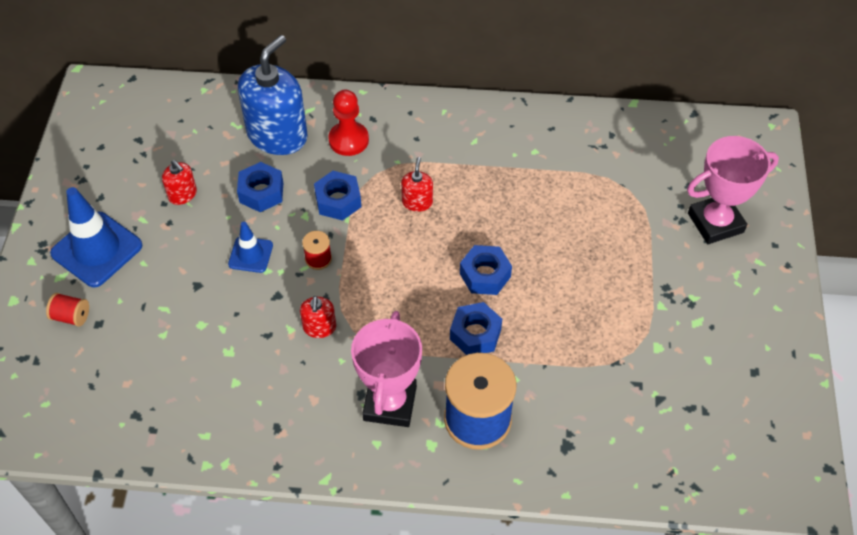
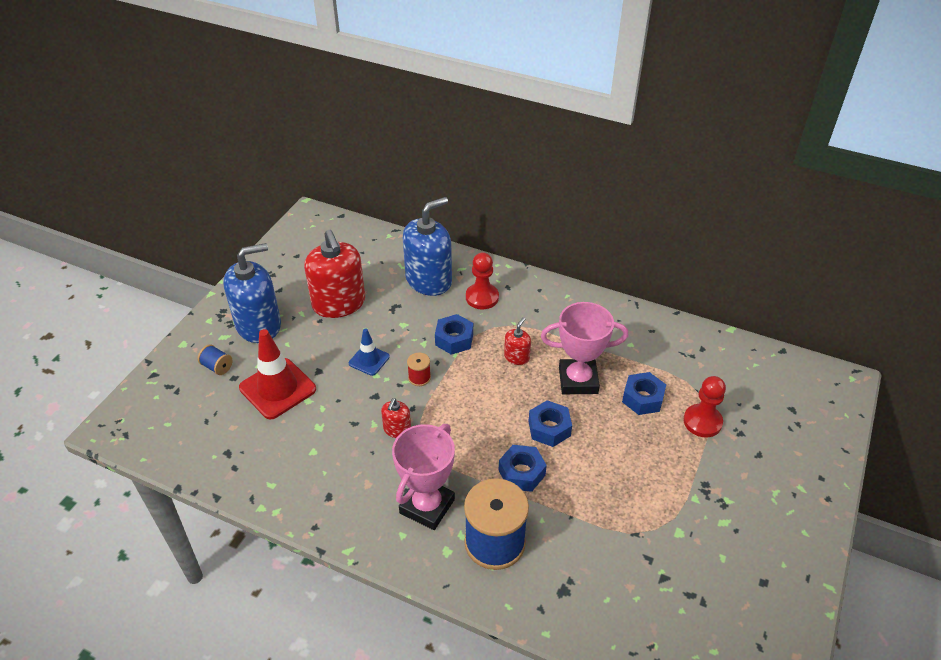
camera: 20 degrees right, 10 degrees down
(71, 316) = (217, 367): red spool -> blue spool
(97, 249) = (258, 325): blue traffic cone -> blue soap dispenser
(158, 321) = (277, 388): none -> red traffic cone
(182, 194) = (339, 303): red soap dispenser -> red soap dispenser, size x2.18
(261, 192) = (398, 317): blue nut -> blue nut (642, 398)
(640, 219) = (702, 422): none -> red pawn
(715, 223) = (771, 443): pink trophy -> pink trophy (578, 380)

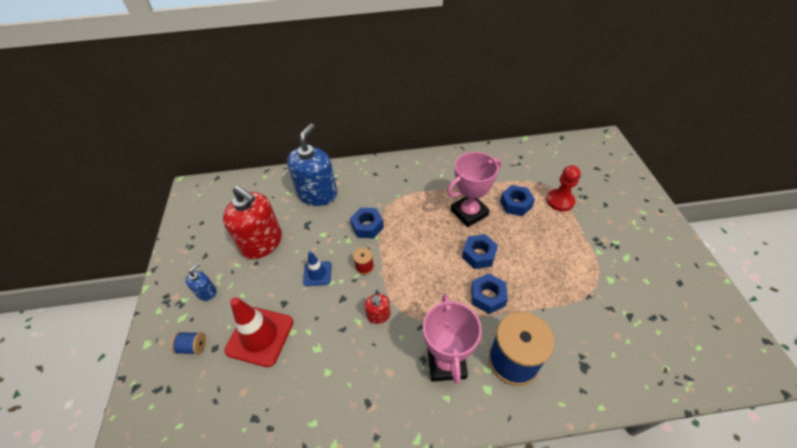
camera: 30 degrees left, 5 degrees up
(258, 325) = (206, 292): blue soap dispenser -> blue soap dispenser, size x0.46
(482, 297) = (363, 188): red pawn -> none
(516, 357) = (418, 217): red soap dispenser -> none

